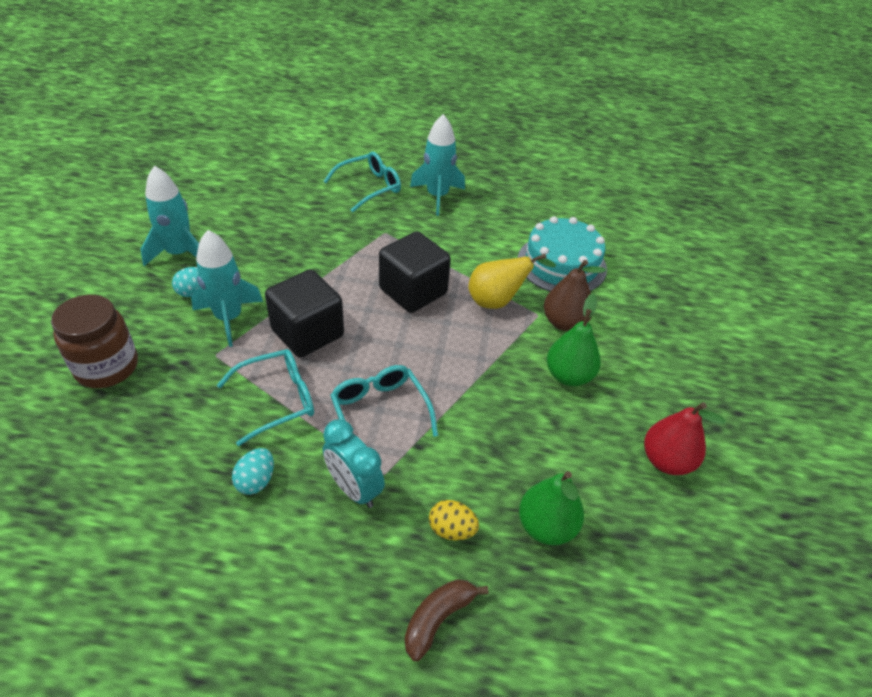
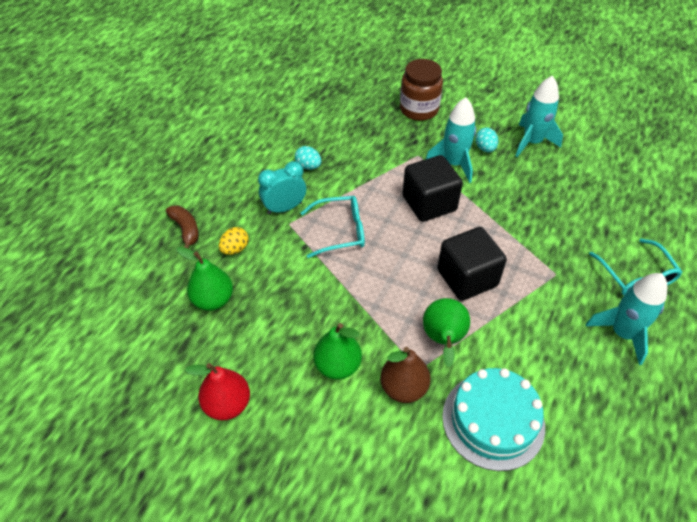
camera: 110 degrees right, 5 degrees up
(277, 400) = (368, 181): turquoise glasses -> none
(498, 301) = (443, 340): yellow pear -> green pear

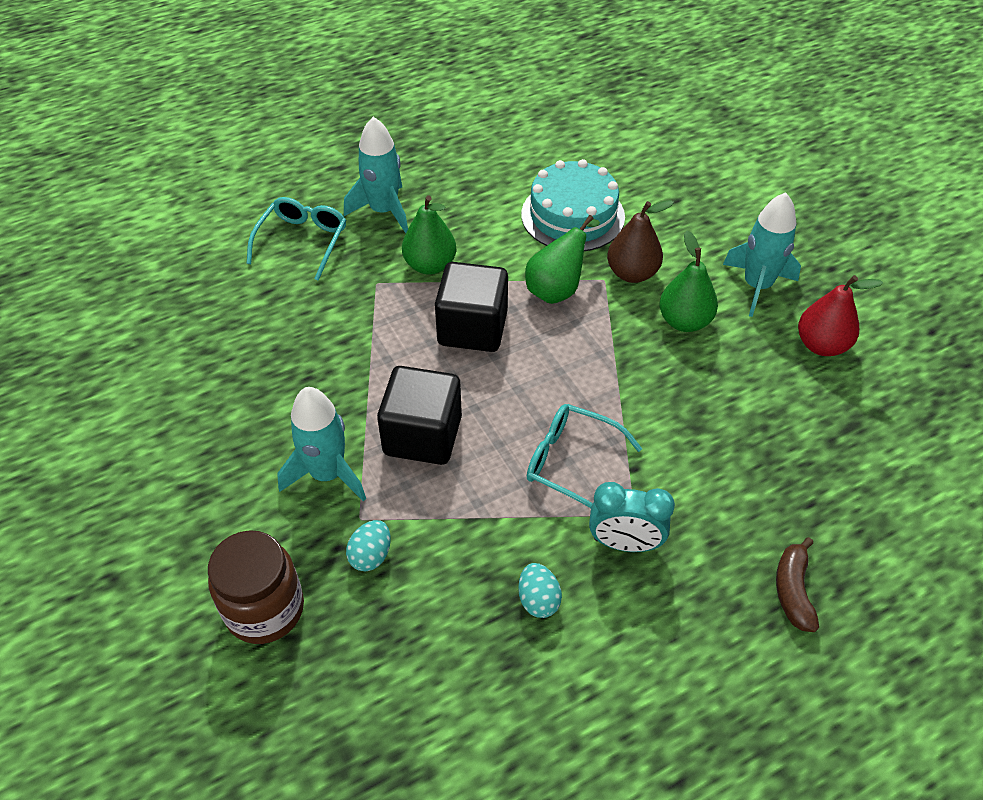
camera: 145 degrees left, 0 degrees up
(213, 300) = (793, 461): green pear -> green pear (430, 265)
(235, 249) = (732, 517): yellow egg -> none
(485, 148) = (257, 472): turquoise egg -> turquoise egg (371, 555)
(532, 142) = (186, 443): turquoise rocket -> turquoise rocket (757, 286)

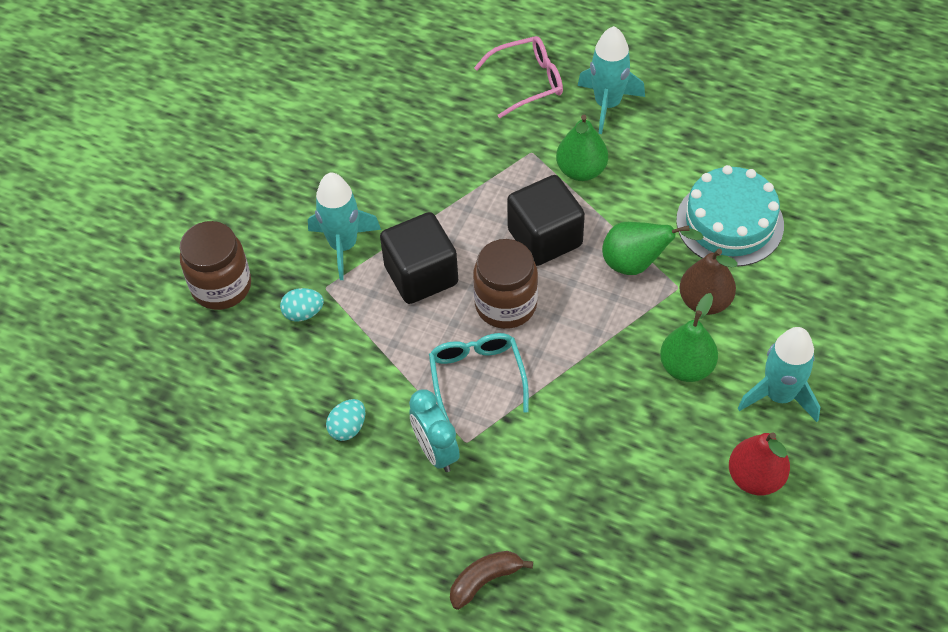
camera: 55 degrees right, 5 degrees up
(302, 241) = (528, 81): turquoise glasses -> pink glasses
(514, 396) = (506, 304): none -> brown jar

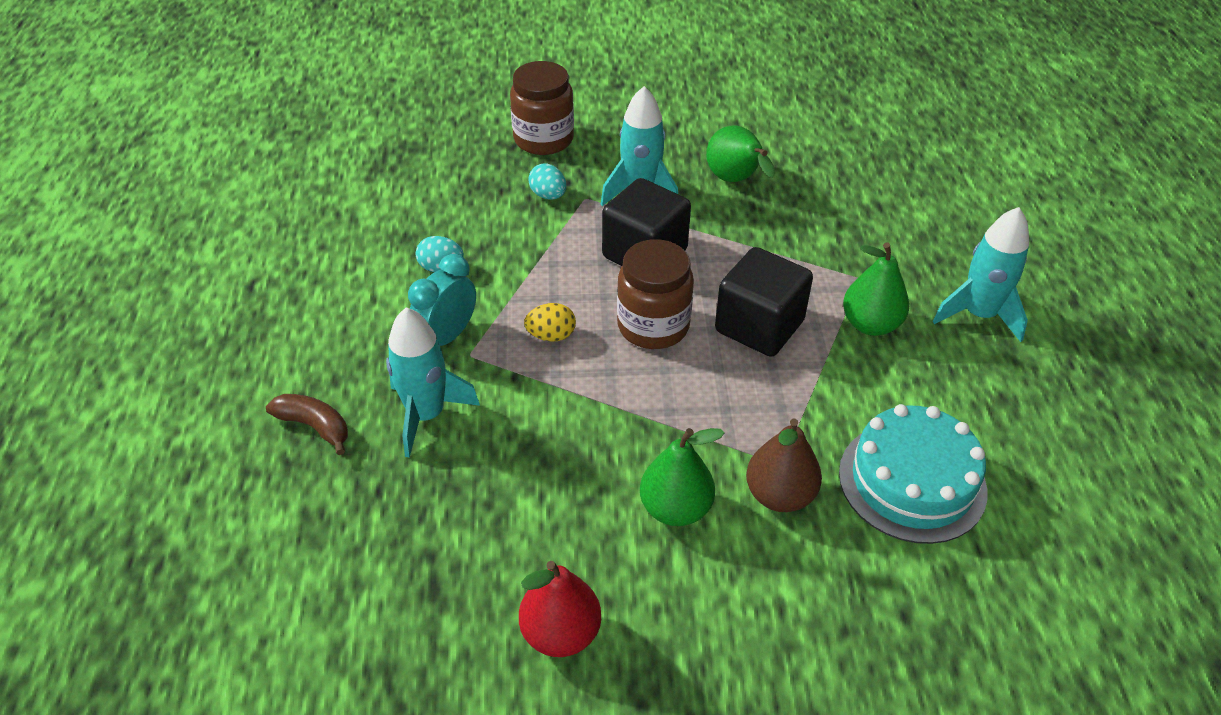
camera: 60 degrees right, 10 degrees down
(477, 377) = (551, 335): turquoise glasses -> yellow egg
(528, 81) = (947, 244): pink glasses -> none
(637, 263) = (785, 414): green pear -> green pear (735, 181)
(779, 395) = (695, 620): turquoise rocket -> turquoise rocket (426, 415)

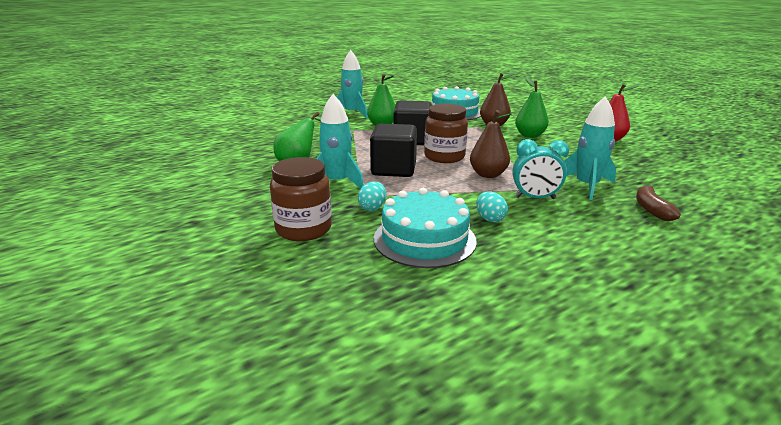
camera: 120 degrees left, 20 degrees down
(450, 203) = (424, 239): none -> turquoise cake
(551, 335) = (488, 174): yellow egg -> brown pear

